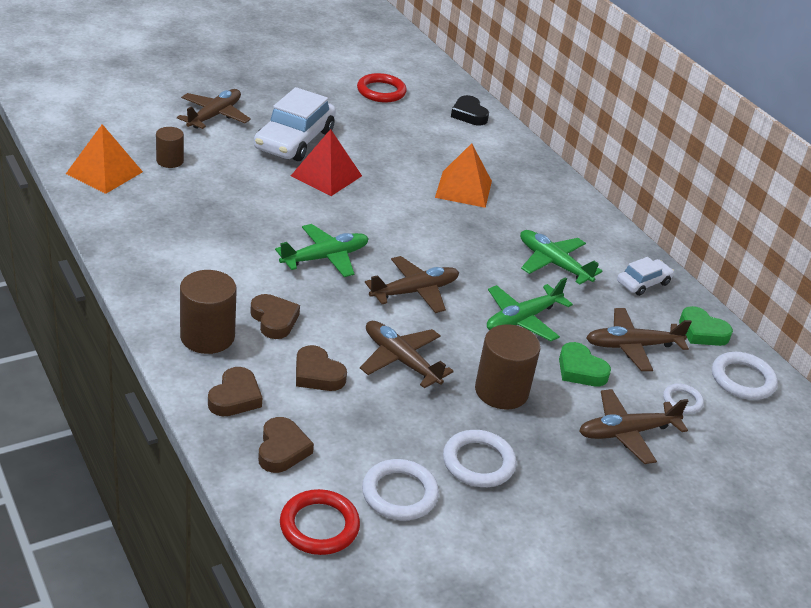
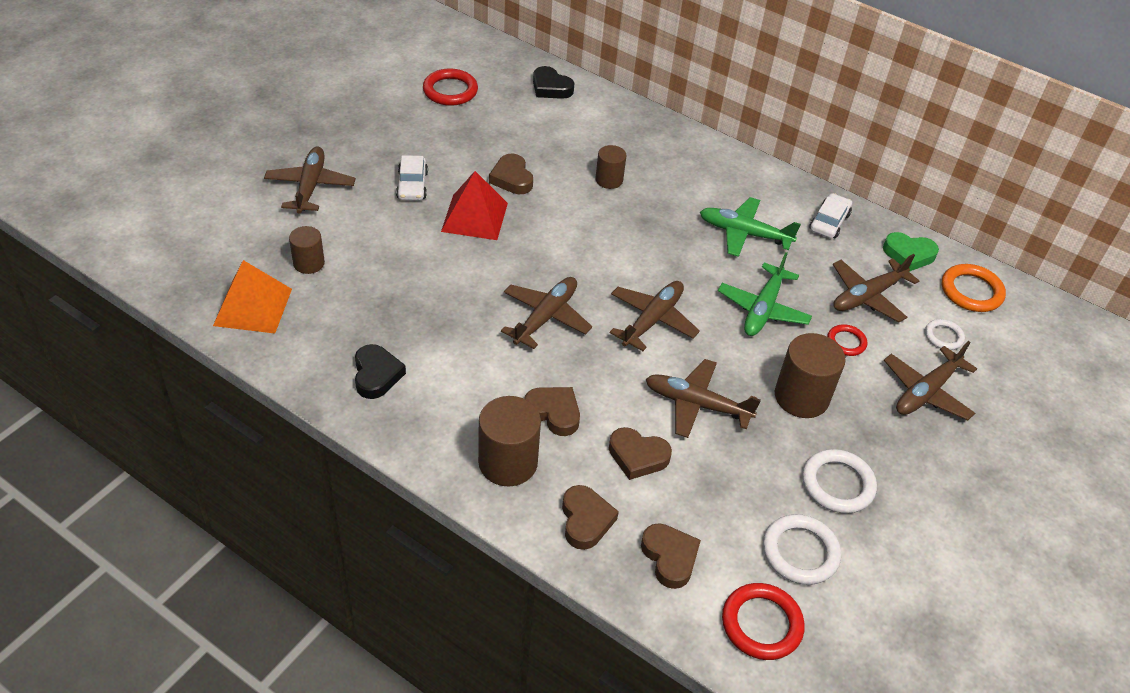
camera: 25 degrees left, 10 degrees up
(157, 245) = (376, 375): none -> black heart
(294, 140) = (412, 185): white car -> white car, size x0.52
(325, 258) = (545, 317): green plane -> brown plane
(380, 161) = (512, 178): none -> brown heart
(463, 189) = (609, 180): orange pyramid -> brown cylinder
(580, 370) = (846, 342): green heart -> red ring
(742, 379) = (971, 291): white ring -> orange ring

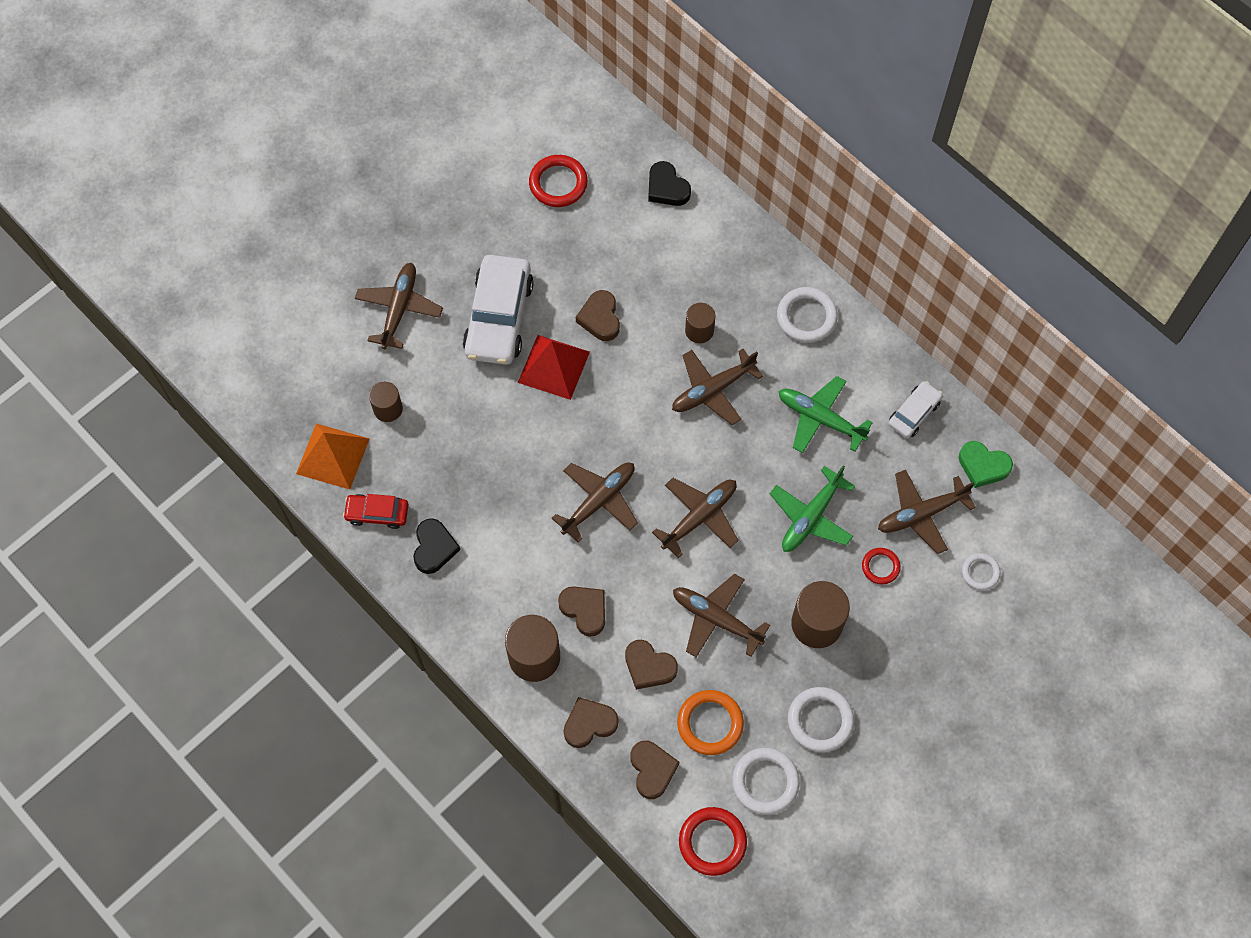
camera: 15 degrees right, 20 degrees up
(308, 351) = (377, 513): none -> red car
(412, 185) = (499, 317): white car -> white car, size x1.92
(585, 520) = (589, 724): brown heart -> brown heart turned 120 degrees counterclockwise
(705, 163) = (806, 317): none -> white ring
(926, 392) = (939, 634): brown plane -> brown plane (713, 390)
(971, 291) = (1030, 520): orange ring -> orange ring (710, 723)

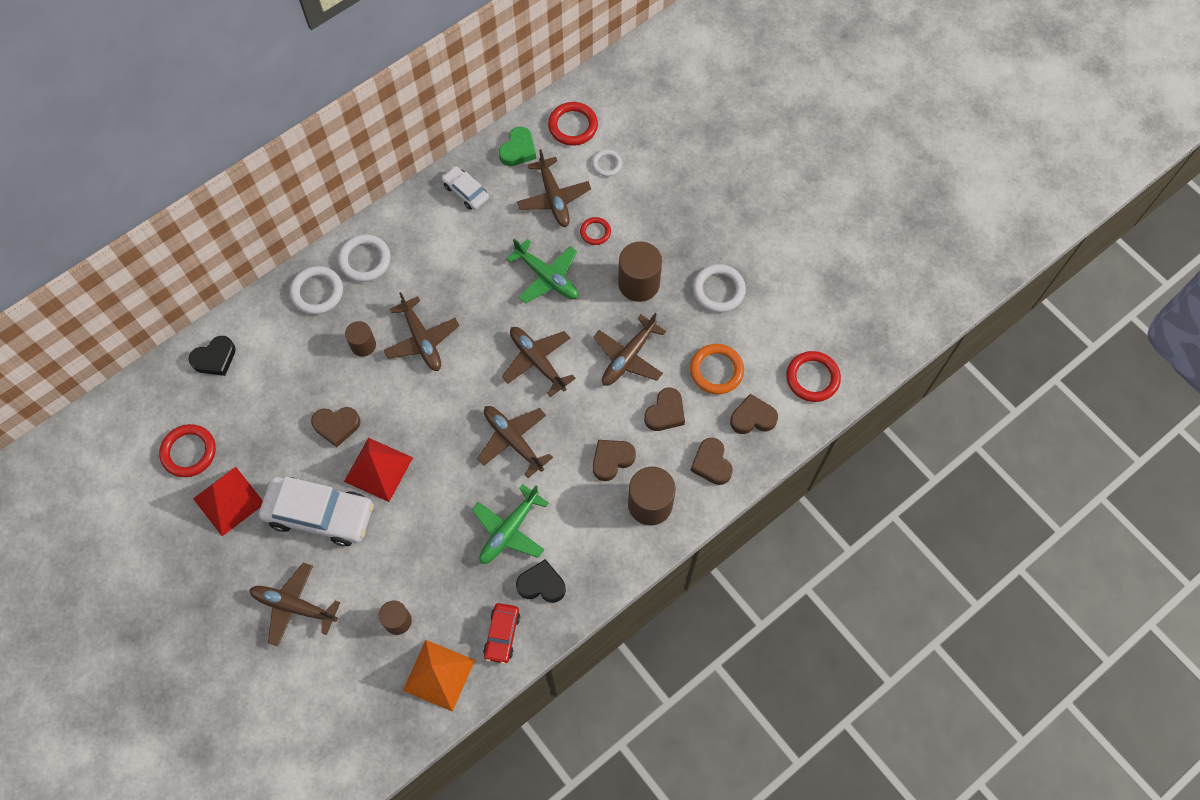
camera: 85 degrees left, 0 degrees up
(507, 230) = (229, 501): none -> red pyramid
(765, 782) = (766, 335): white ring -> white ring (317, 292)
(820, 419) = (461, 260): green plane -> green plane (509, 530)
(1030, 527) = (573, 126): none -> red ring

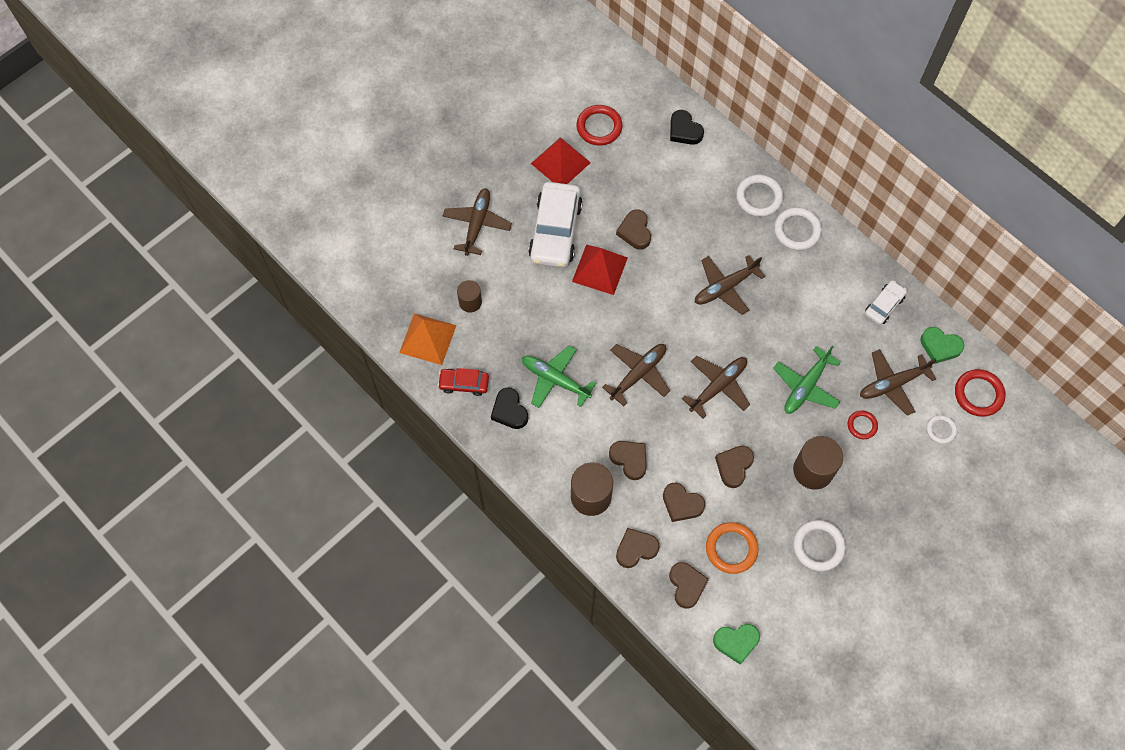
camera: 85 degrees right, 0 degrees up
(363, 345) = (713, 241): brown cylinder -> none
(541, 584) = (509, 411): black heart -> black heart turned 150 degrees clockwise
(628, 357) = (734, 466): brown plane -> brown heart
(812, 378) = (736, 642): red ring -> green heart

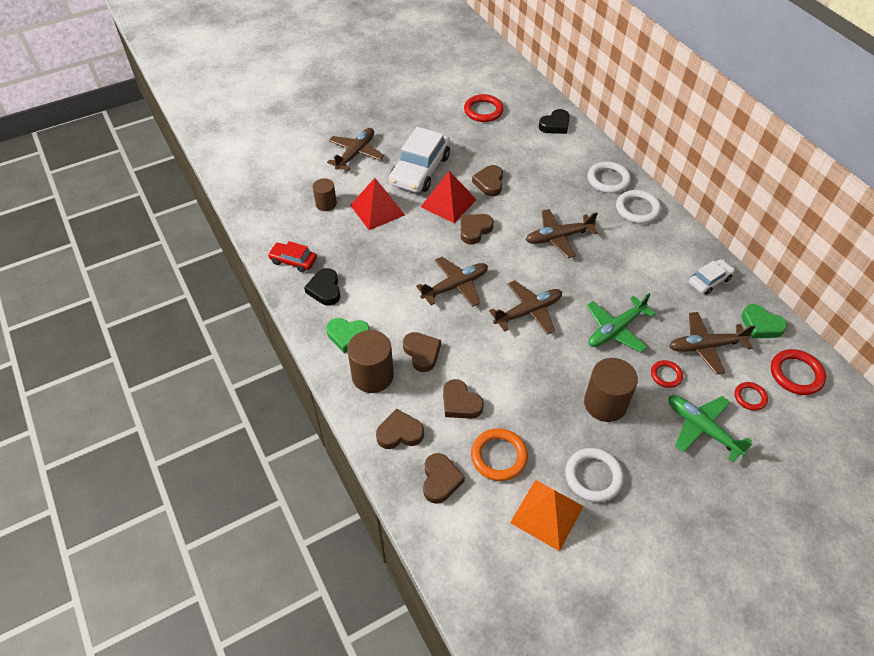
camera: 15 degrees right, 15 degrees down
(428, 339) = (277, 222): orange pyramid -> orange pyramid (547, 514)
(555, 380) = (376, 275): green plane -> green plane (702, 429)
(560, 163) = (442, 127): red pyramid -> red pyramid (377, 210)
(684, 130) = (555, 125): black heart -> black heart turned 105 degrees counterclockwise
(734, 466) = (524, 382): brown heart -> brown heart (474, 230)
(736, 642) = (476, 552): green heart -> green heart (348, 336)
(940, 430) = (750, 397): white ring -> red ring

